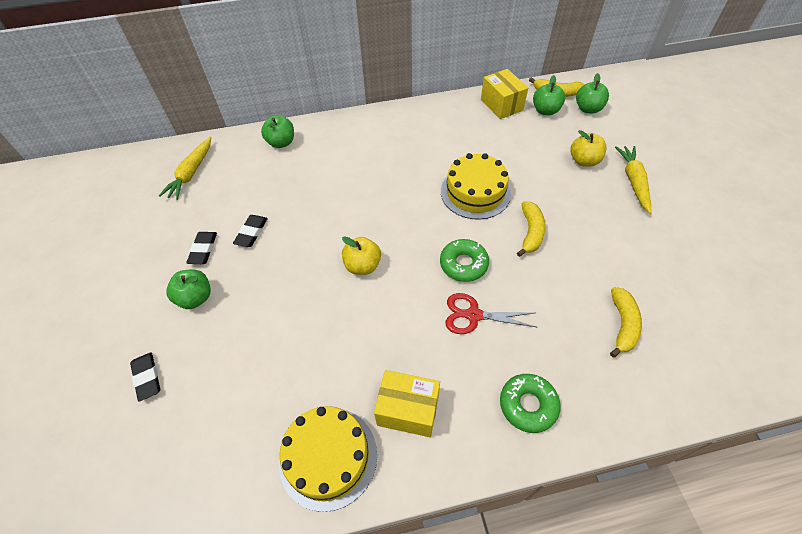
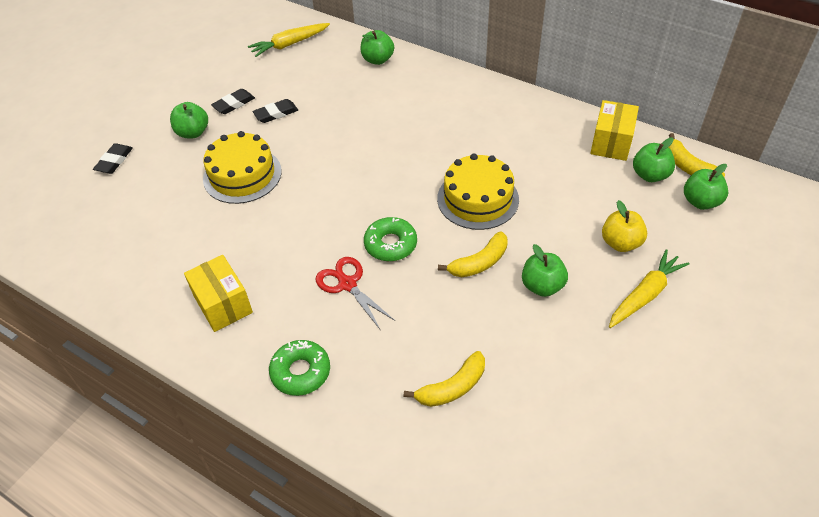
camera: 45 degrees right, 5 degrees down
(328, 457) = (146, 288): yellow cake -> yellow cake (242, 175)
(362, 265) = (318, 190): yellow apple -> none
(581, 218) = (542, 286): none -> green apple

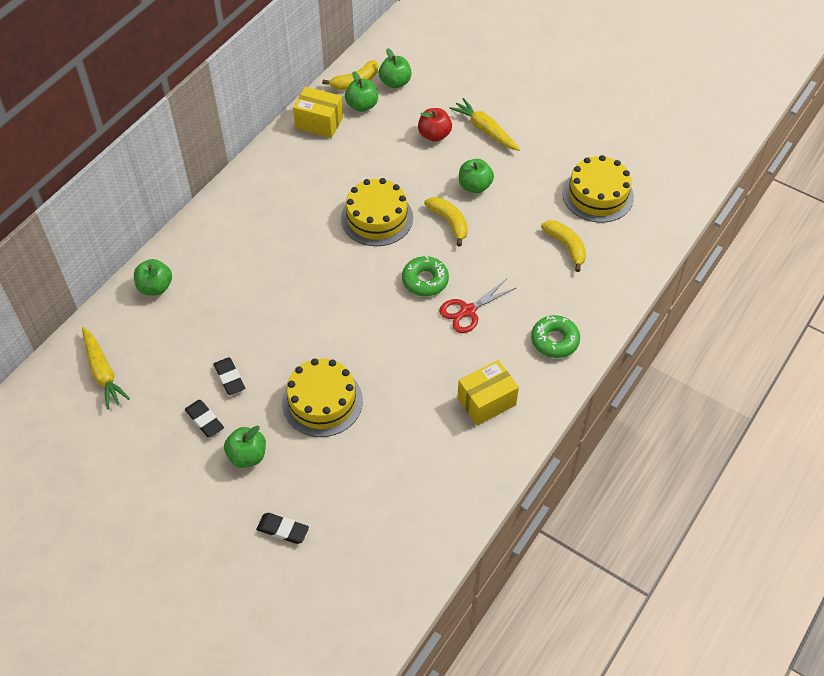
camera: 90 degrees left, 5 degrees up
(552, 430) = (598, 195): none -> yellow cake
(620, 243) = (434, 135): yellow apple -> red apple

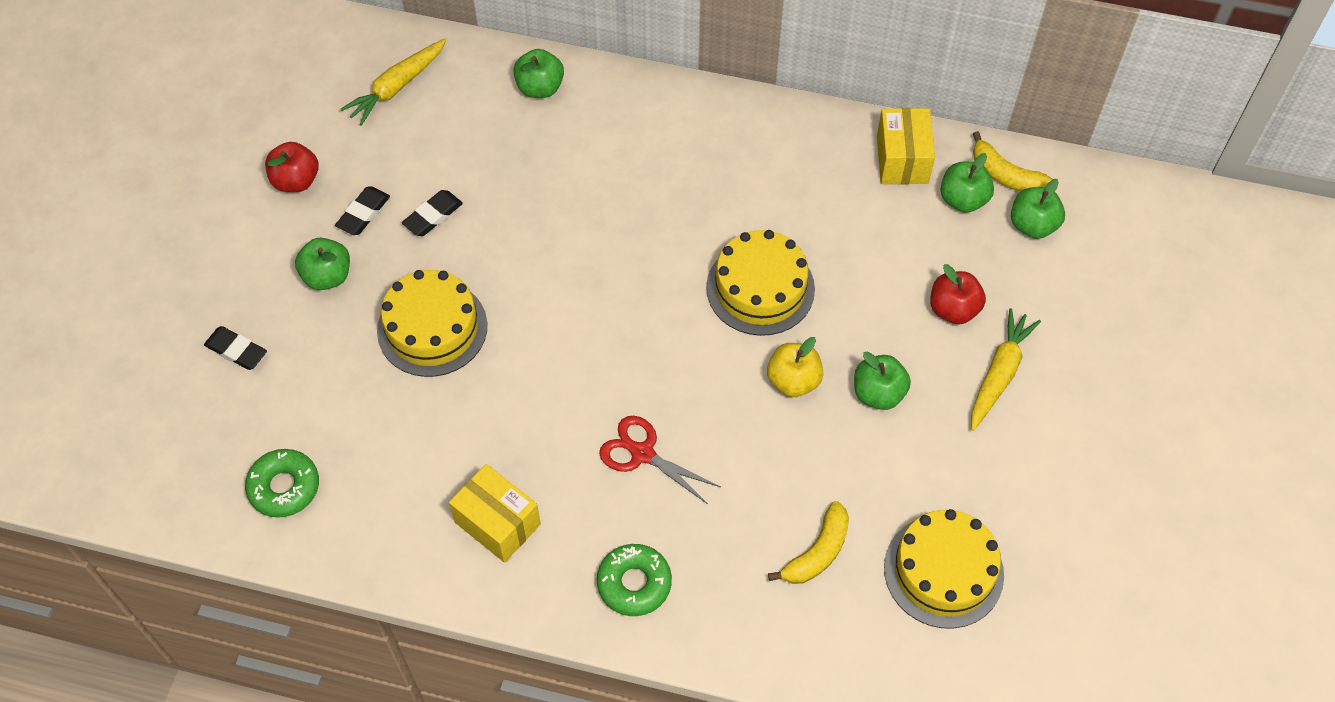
camera: 70 degrees right, 5 degrees up
(151, 457) = (296, 180): none -> red apple
(283, 530) = (236, 350): black eraser -> black eraser turned 60 degrees counterclockwise
(425, 280) = (674, 383): green donut -> green donut (284, 487)
(449, 222) = (793, 381): yellow banana -> yellow apple

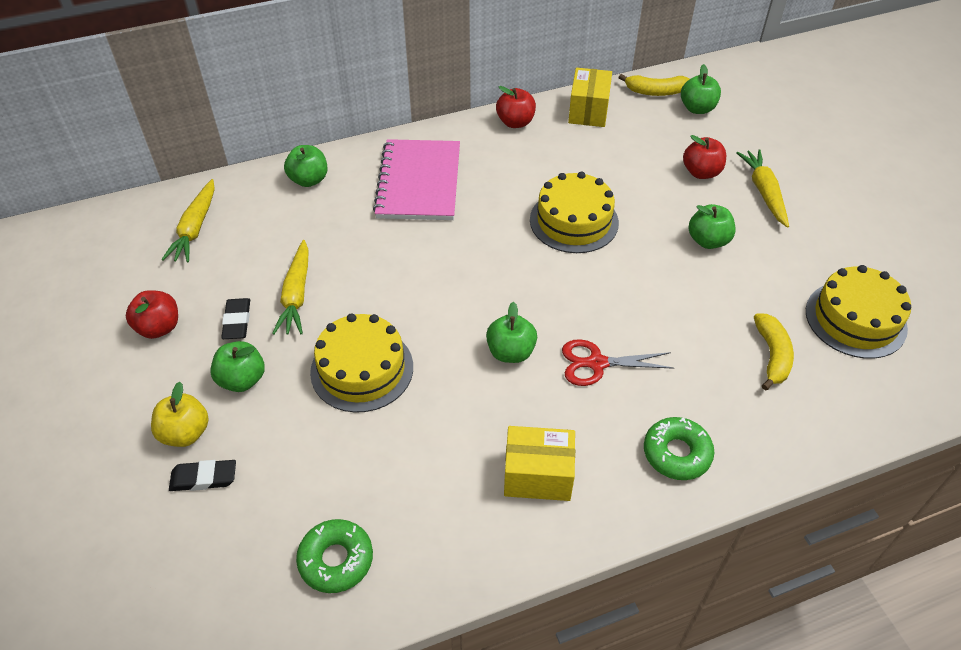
camera: 35 degrees left, 10 degrees down
(433, 216) = (296, 295): black eraser -> yellow carrot
(644, 151) = (419, 182): none -> pink notebook
(793, 381) = (649, 262): yellow apple -> yellow apple (185, 433)
(807, 130) = (515, 122): none -> red apple
(902, 159) = (588, 111): yellow box -> yellow box turned 45 degrees clockwise
(963, 199) = (645, 114): green apple -> green apple (510, 352)

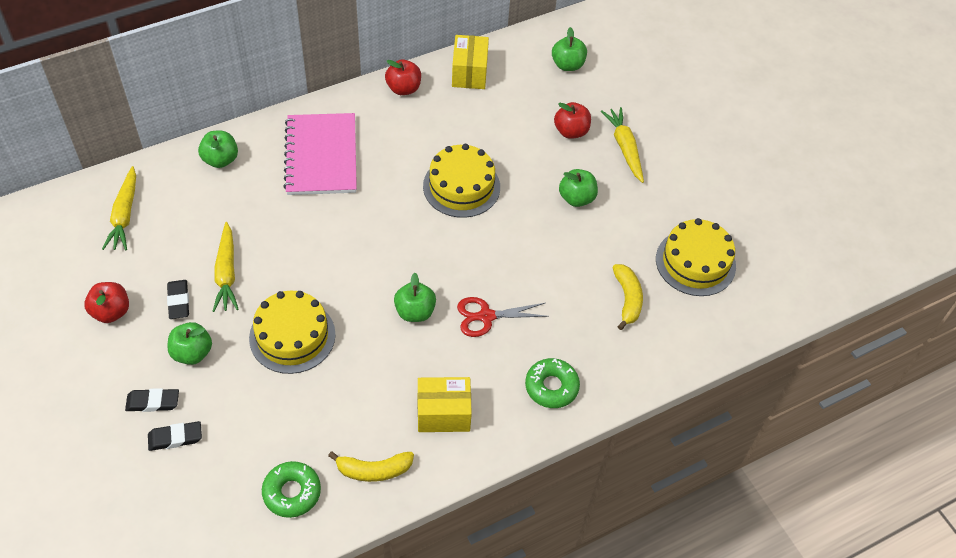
camera: 10 degrees left, 5 degrees up
(185, 433) = (153, 402): yellow apple -> black eraser
(655, 92) = (530, 48): yellow banana -> yellow banana (374, 470)

